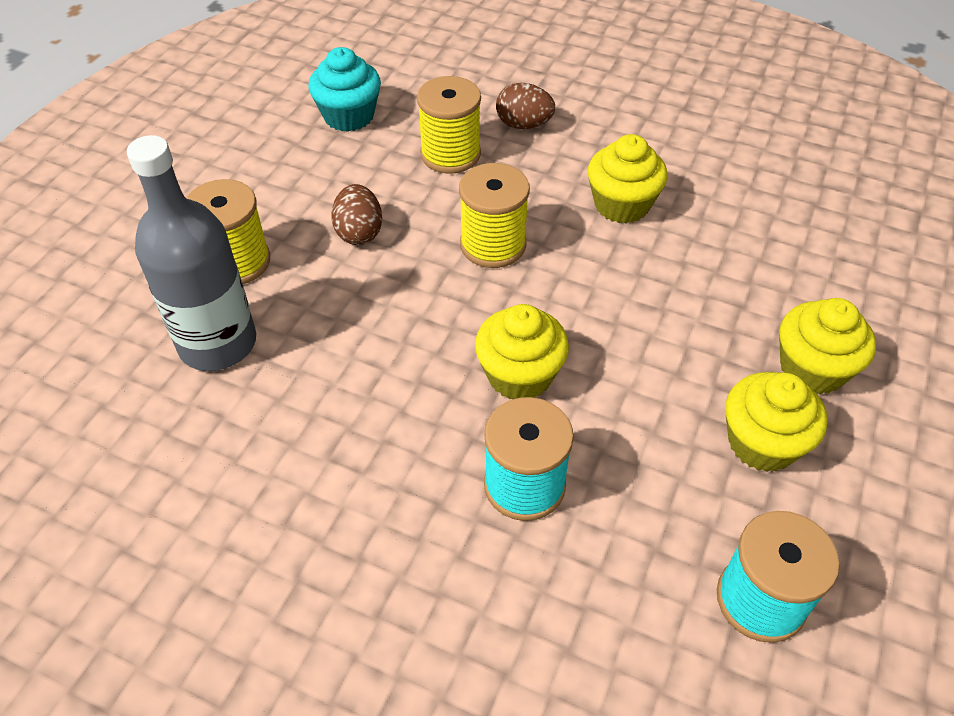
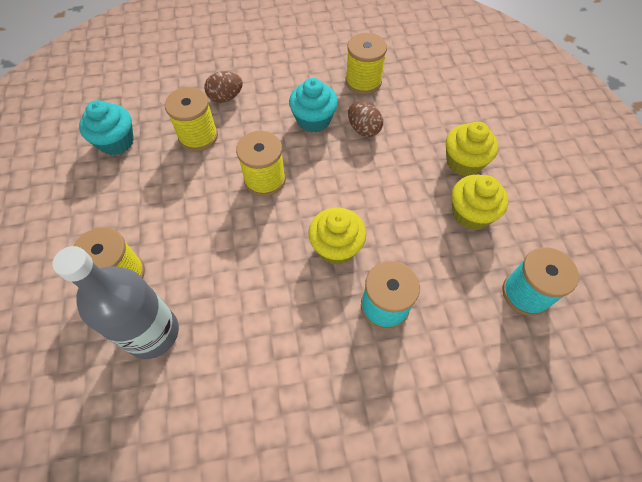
camera: 35 degrees left, 10 degrees up
(359, 232) = (183, 213): brown egg -> brown egg (363, 129)
(621, 205) = (313, 120): yellow cupcake -> turquoise cupcake
(739, 189) = (363, 82): none -> yellow spool

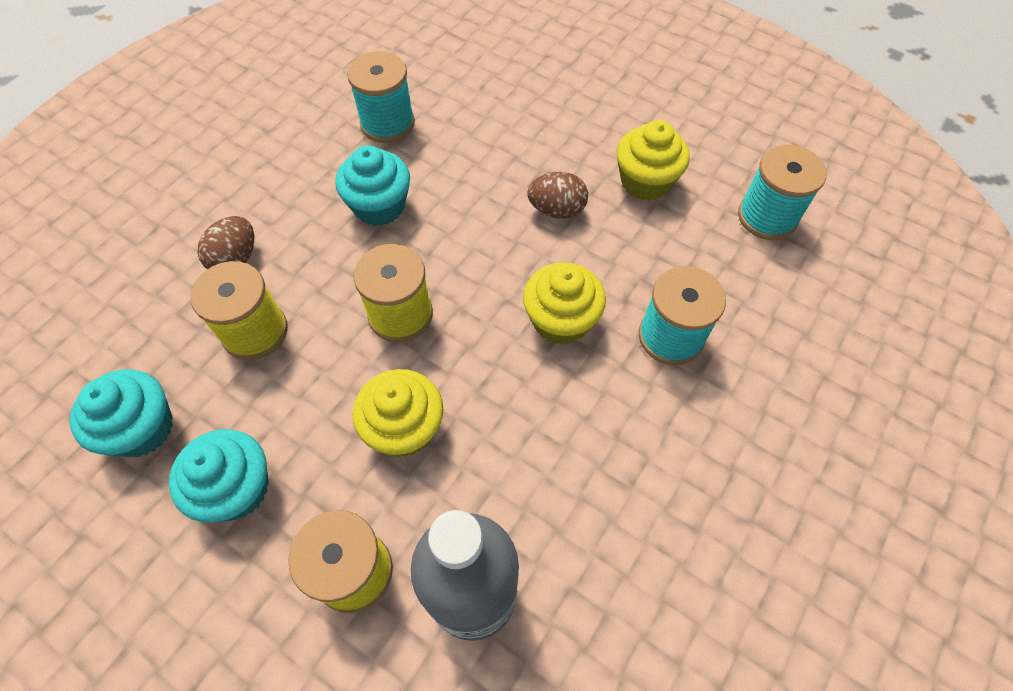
camera: 45 degrees left, 0 degrees up
(120, 197) = (237, 488): none -> turquoise cupcake
(363, 82) = (387, 124): yellow spool -> turquoise spool
(363, 129) = (448, 175): brown egg -> brown egg (556, 210)
(463, 162) = (584, 135): yellow cupcake -> yellow cupcake (404, 428)

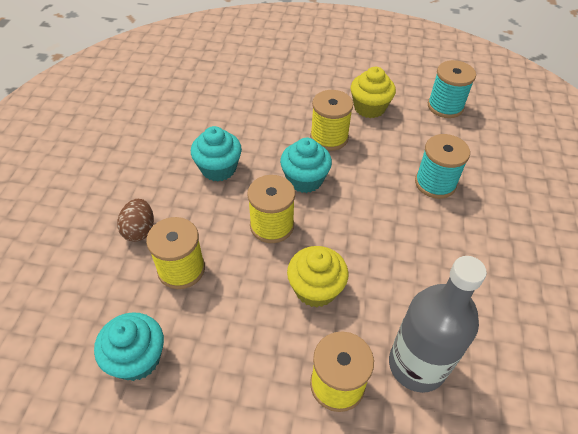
camera: 25 degrees left, 10 degrees down
(237, 488) = (229, 368): turquoise cupcake -> turquoise cupcake (305, 180)
(387, 124) = (194, 120): turquoise spool -> none
(556, 210) = (329, 137): brown egg -> yellow spool
(561, 320) = (370, 196): yellow cupcake -> none

